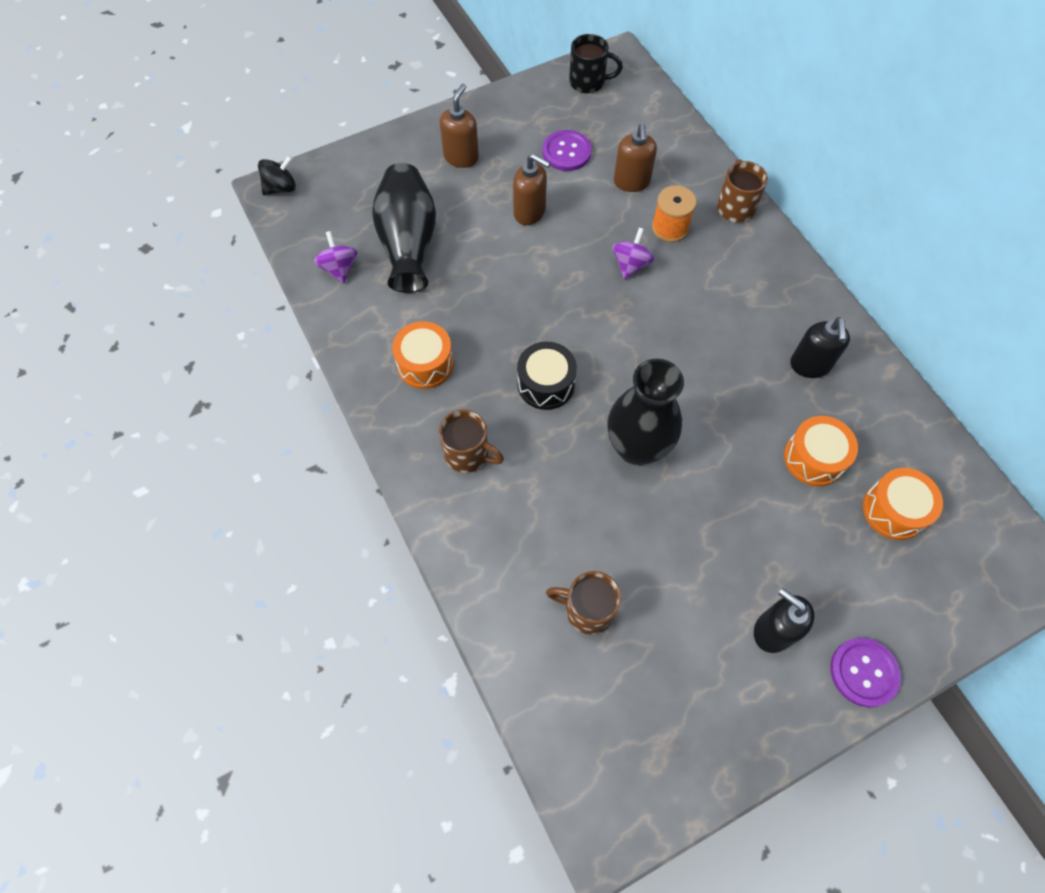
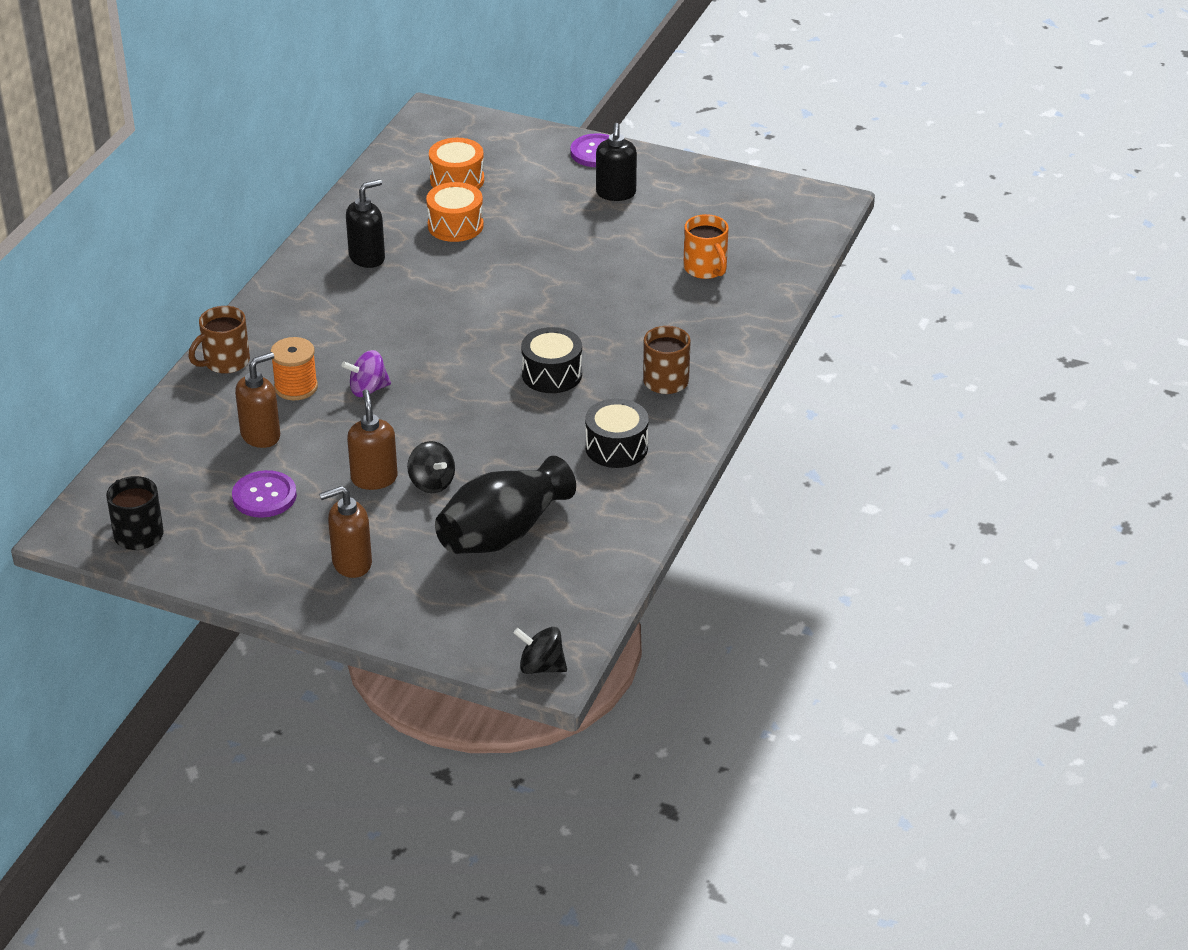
camera: 130 degrees left, 25 degrees down
(339, 268) = (585, 559): purple spinning top -> none
(425, 364) = (616, 447): orange drum -> black drum
(495, 238) = (431, 483): none -> black spinning top
(587, 609) = (706, 269): brown mug -> orange mug
(637, 447) = (551, 304): black vase -> none

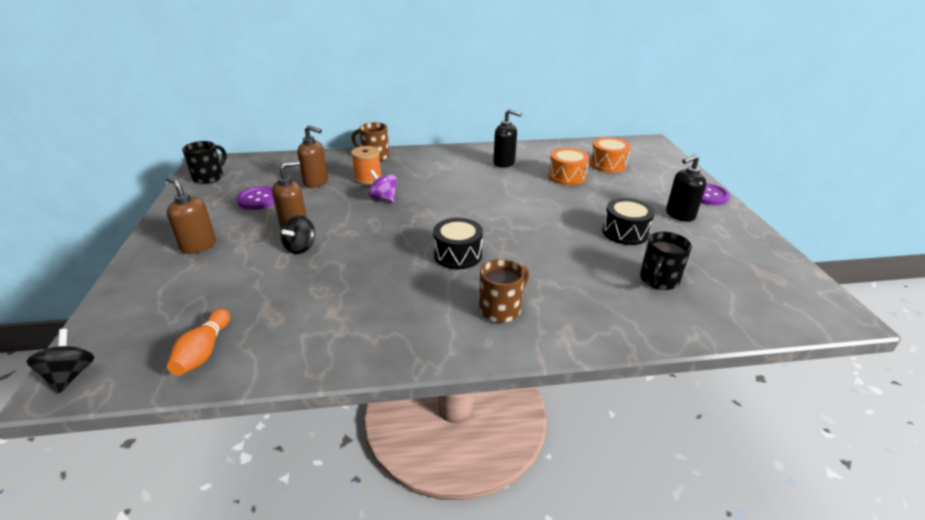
camera: 60 degrees right, 5 degrees down
(502, 534) = (253, 295): black vase -> none
(574, 579) = (203, 352): none -> orange bowling pin
(616, 447) = (394, 314): black drum -> black drum (625, 232)
(706, 269) = (658, 280): orange mug -> black mug

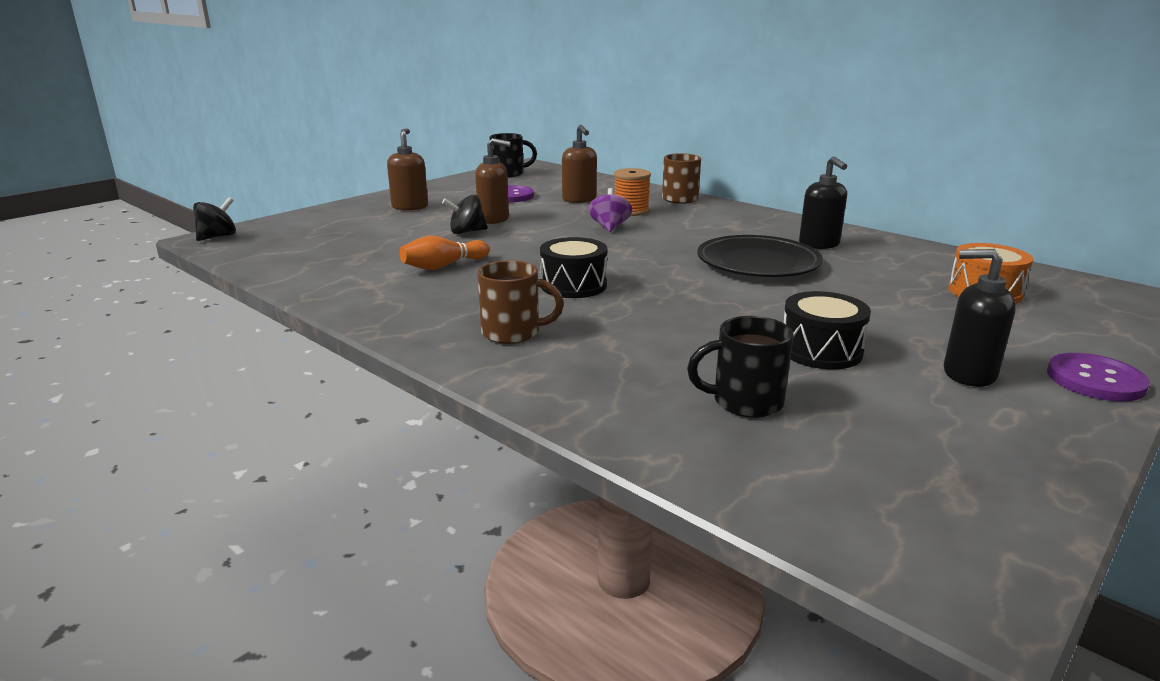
camera: 50 degrees right, 10 degrees down
(203, 352) = (286, 256): orange bowling pin -> orange bowling pin (443, 266)
(505, 190) = (758, 263): none -> black plate
(567, 176) = (879, 281): orange drum -> none

